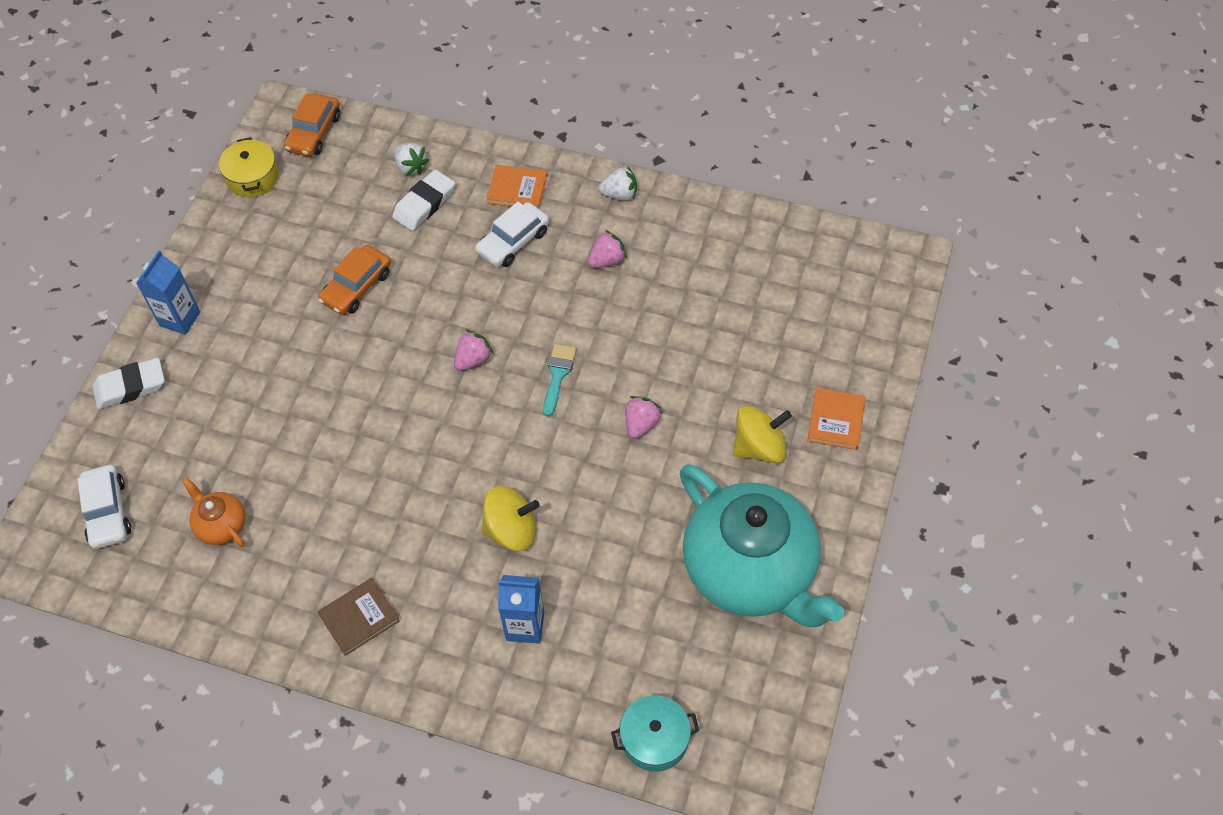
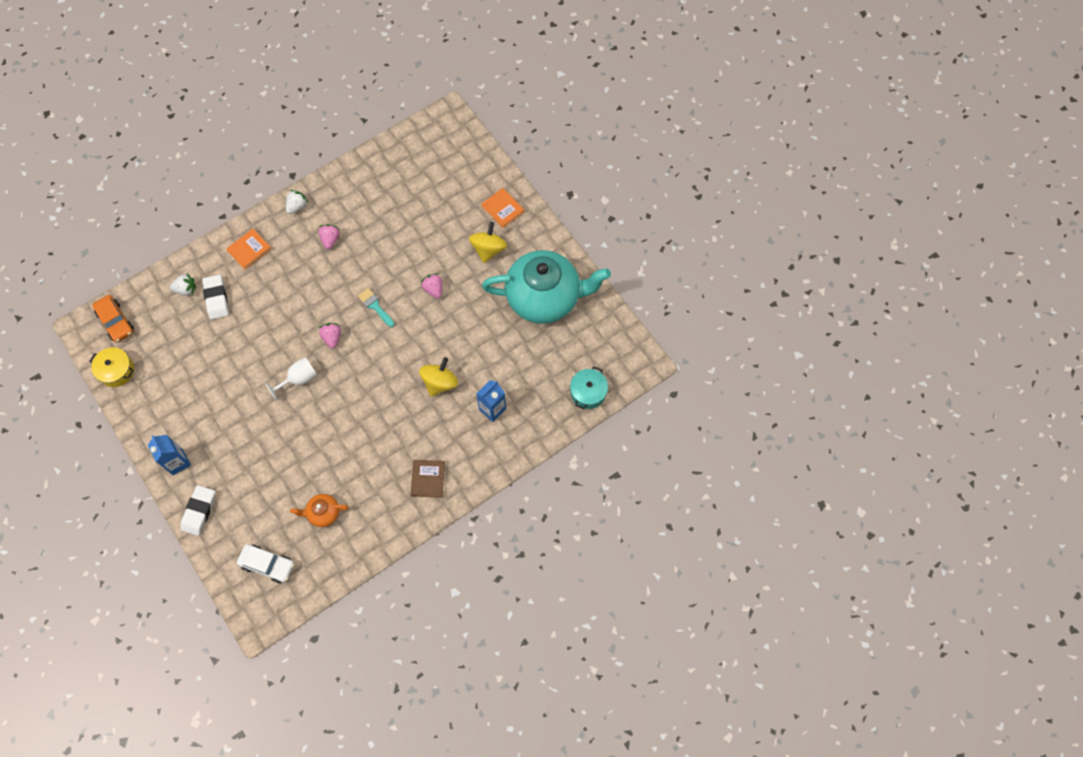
camera: 55 degrees left, 10 degrees up
(357, 287) = (238, 363): orange car -> none
(386, 364) = (298, 379): none -> white goblet
(513, 241) = (279, 273): white car -> none

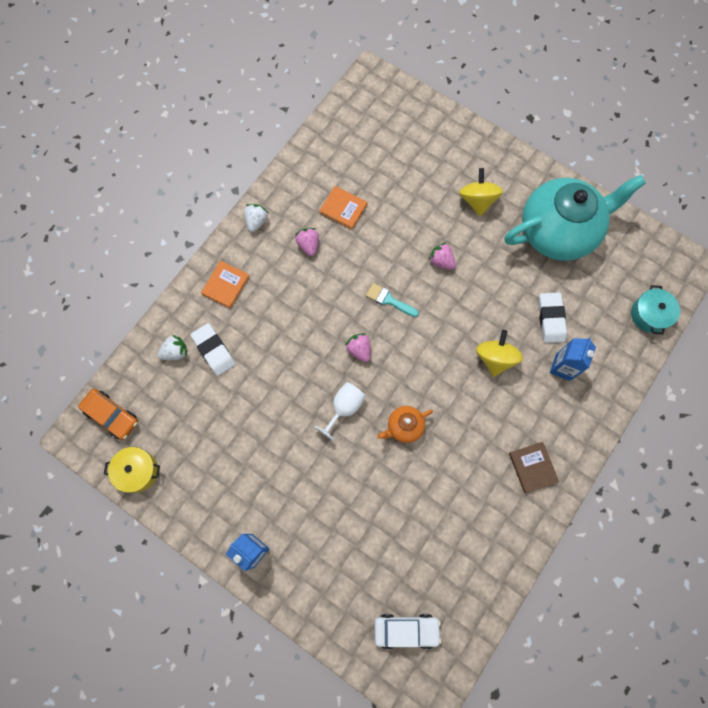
camera: 20 degrees left, 5 degrees up
(199, 511) = (302, 598): white eraser -> white eraser (551, 319)
(323, 513) = (440, 547): orange teapot -> orange teapot (404, 427)
(502, 209) = (471, 154): orange book -> orange book (343, 208)

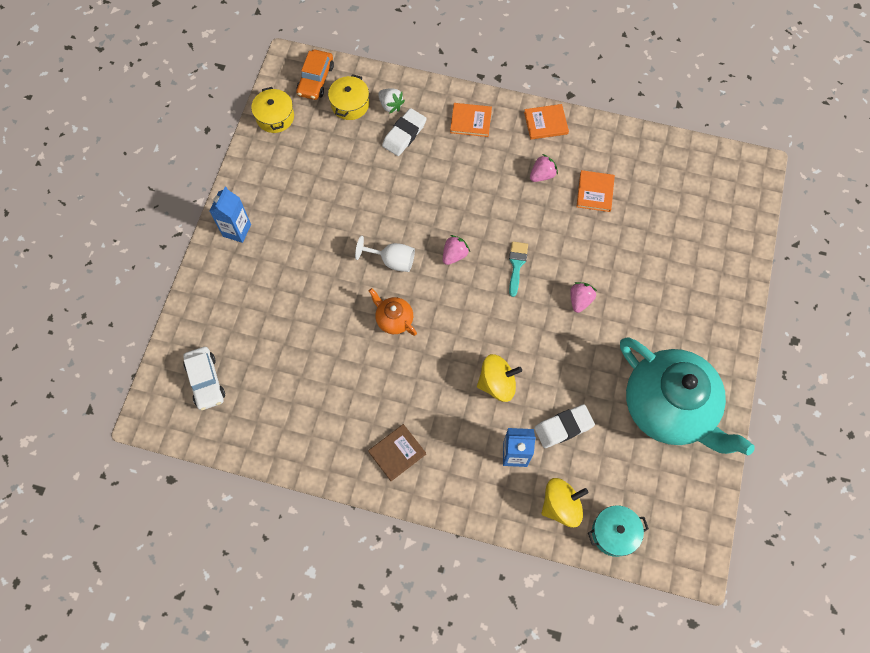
camera: 70 degrees right, 5 degrees down
(156, 391) = (350, 104): none -> yellow pot
(256, 221) = (546, 123): white strawberry -> orange book
(477, 200) = (665, 315): yellow spinning top -> yellow spinning top (561, 505)

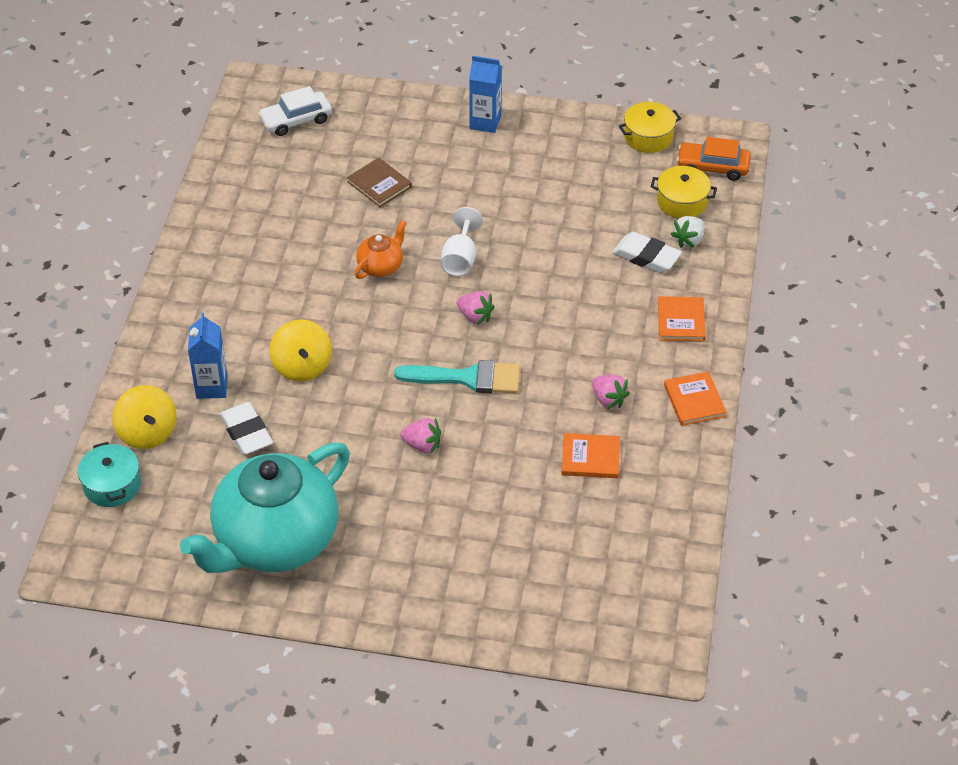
camera: 85 degrees right, 20 degrees down
(397, 453) = (214, 281): brown book -> brown book (379, 184)
(516, 264) = (468, 378): turquoise brush -> turquoise brush, size x1.60

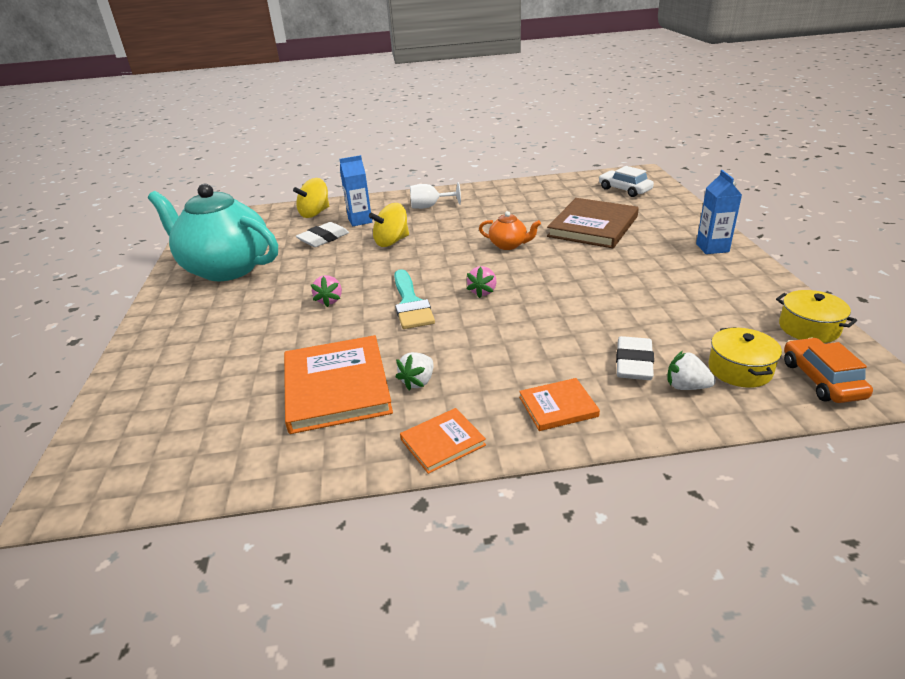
camera: 75 degrees right, 15 degrees down
(112, 485) = (270, 214): turquoise pot -> none
(379, 184) = (593, 226): brown book -> brown book, size x1.94
(460, 259) = (543, 272): white goblet -> white goblet (430, 206)
(590, 458) = (336, 387): orange book -> orange book, size x1.94
(608, 399) = (418, 382): pink strawberry -> white strawberry

